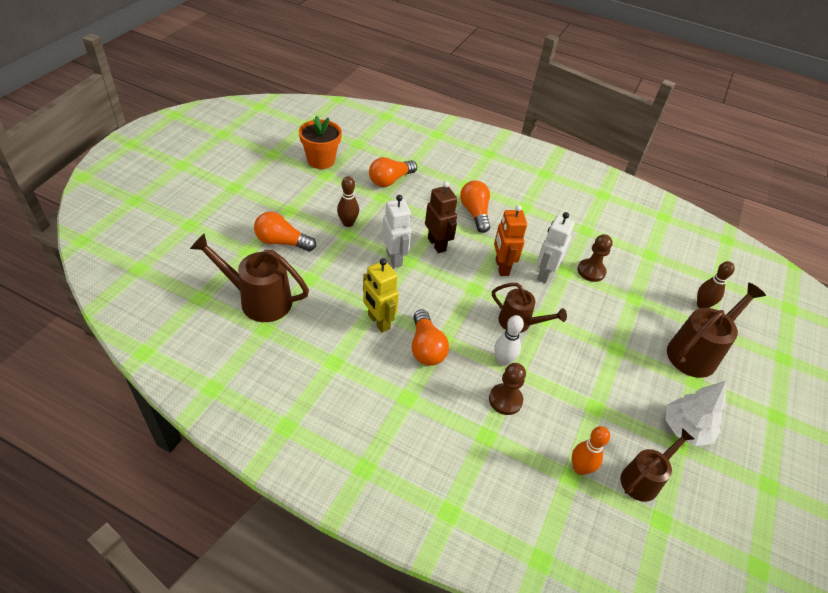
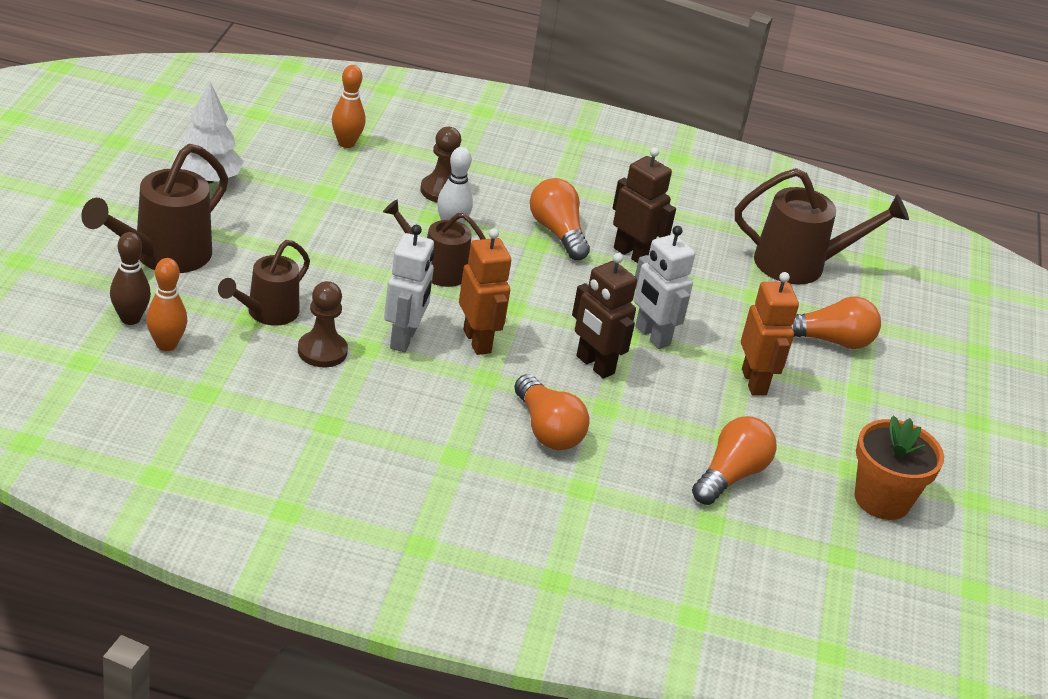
camera: 165 degrees right, 10 degrees down
(348, 223) = (754, 382): brown bowling pin -> orange robot
(378, 322) = (632, 254): yellow robot -> brown robot
(644, 479) = (271, 139): brown watering can -> brown watering can (267, 313)
(677, 285) = (166, 345): none -> orange bowling pin

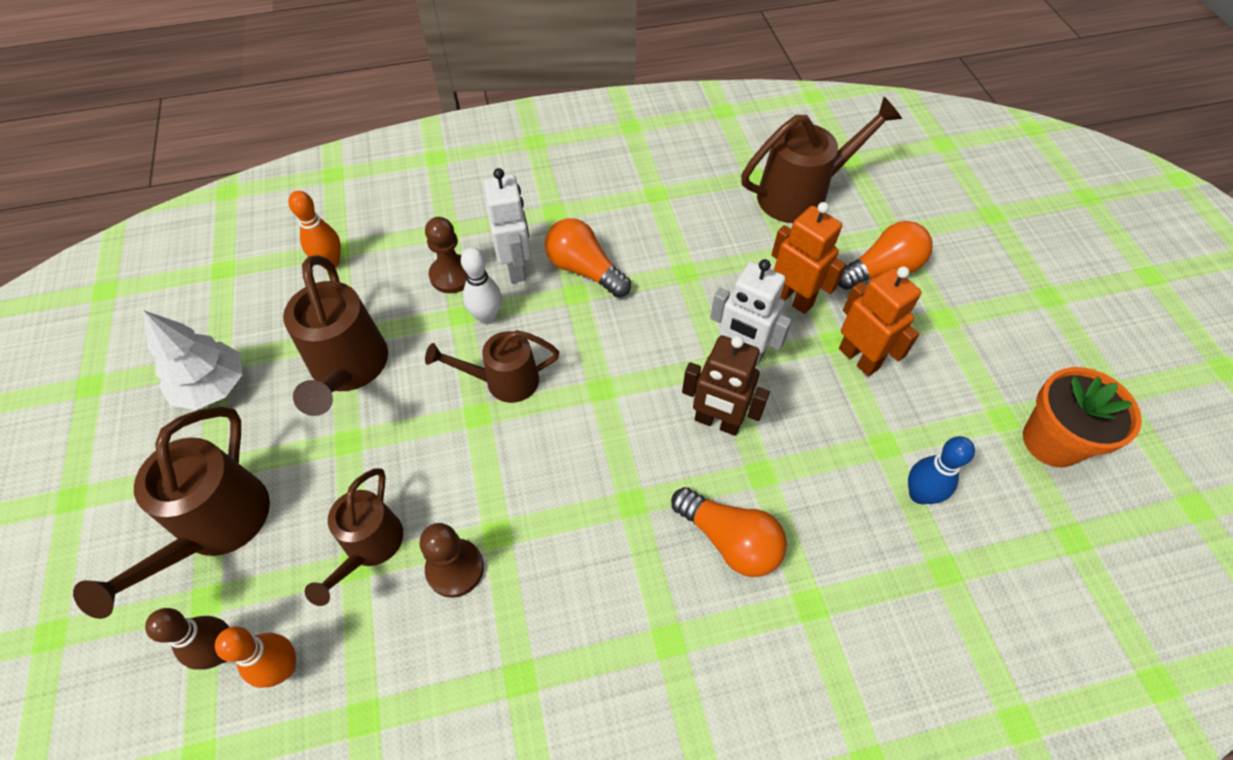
camera: 20 degrees left, 20 degrees up
(317, 212) = (348, 369): none -> brown watering can
(404, 339) = (525, 498): white robot -> white robot (516, 267)
(477, 341) = (596, 456): orange robot -> orange robot (793, 299)
(632, 254) = (663, 260): brown robot -> none
(730, 475) = (919, 494): orange light bulb -> blue bowling pin

